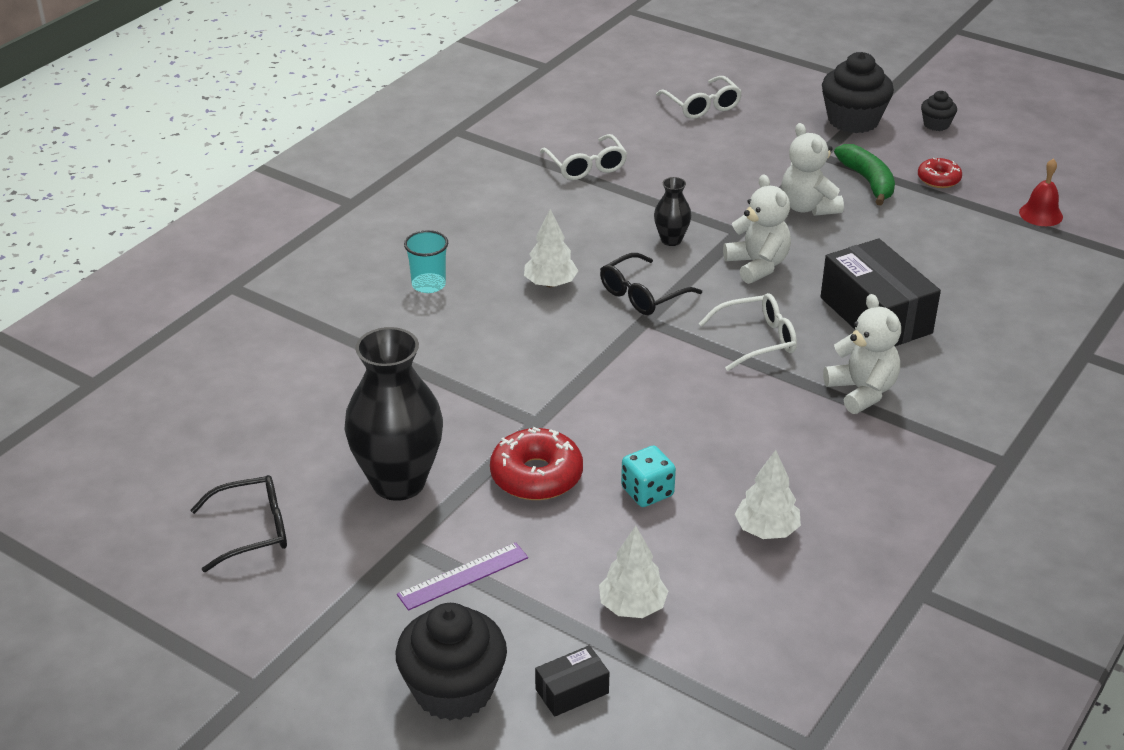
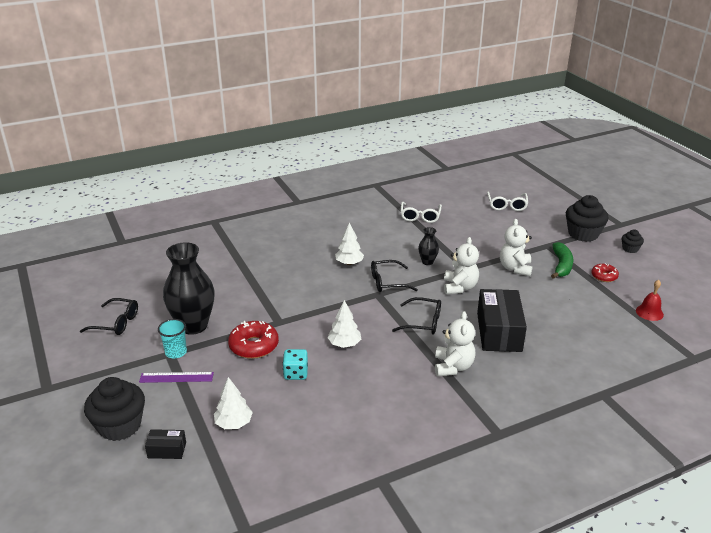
camera: 30 degrees right, 5 degrees down
(428, 285) = (294, 246): turquoise cup -> turquoise cup (176, 352)
(757, 340) = (423, 322): white glasses -> black glasses
(766, 530) = (334, 415): white tree -> white tree (344, 344)

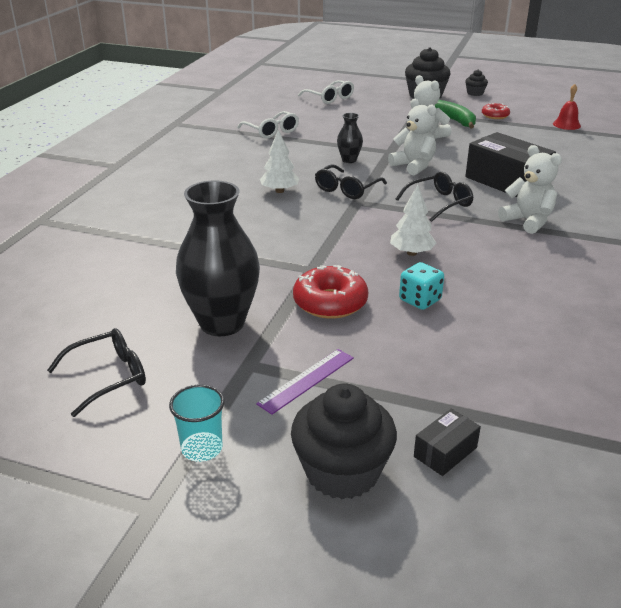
camera: 45 degrees left, 0 degrees up
(176, 352) = (254, 358): turquoise cup -> turquoise cup (202, 448)
(233, 423) = (456, 378): white tree -> none

